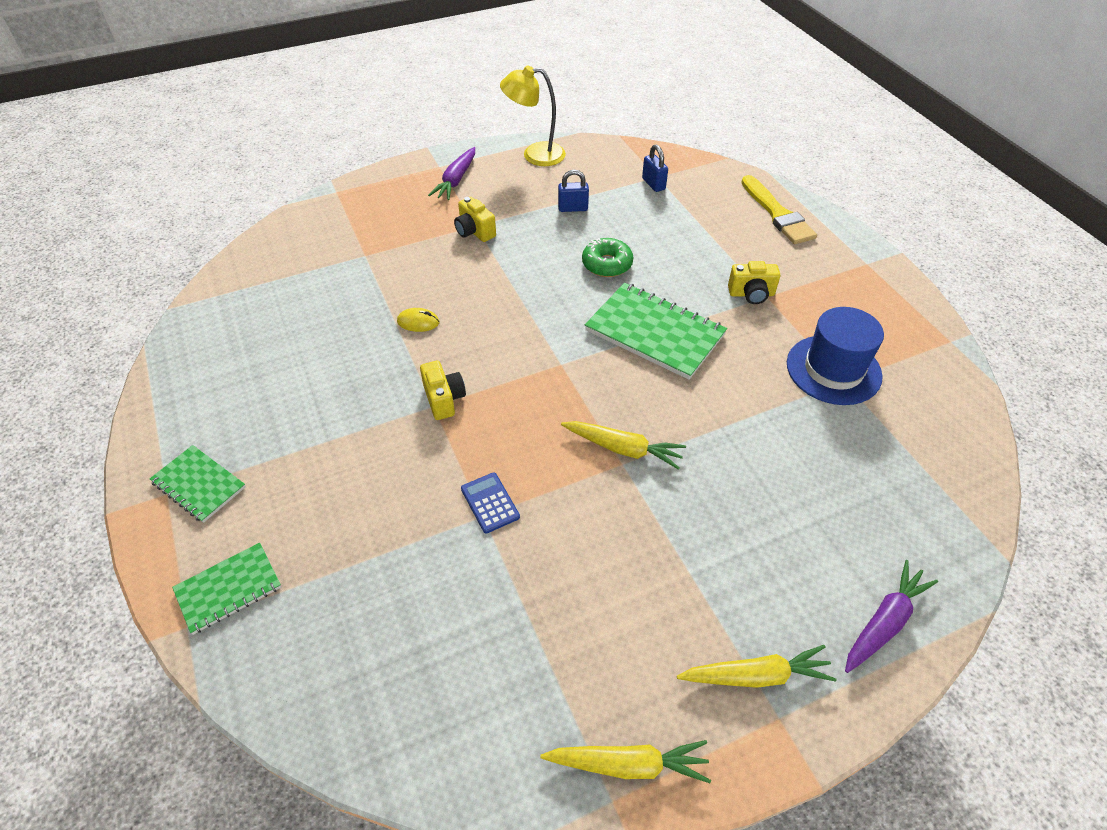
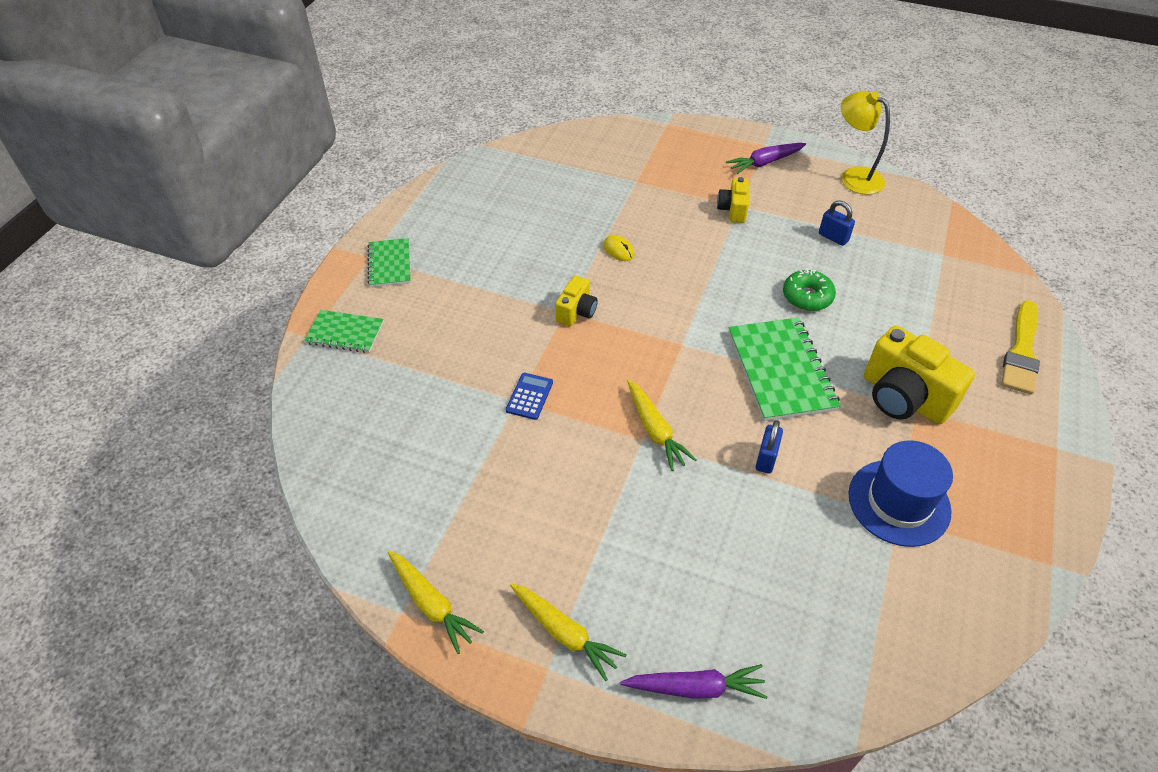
camera: 45 degrees right, 0 degrees up
(653, 184) = (931, 258): blue padlock -> blue padlock (766, 458)
(751, 294) = (903, 398): yellow camera -> yellow camera, size x1.87

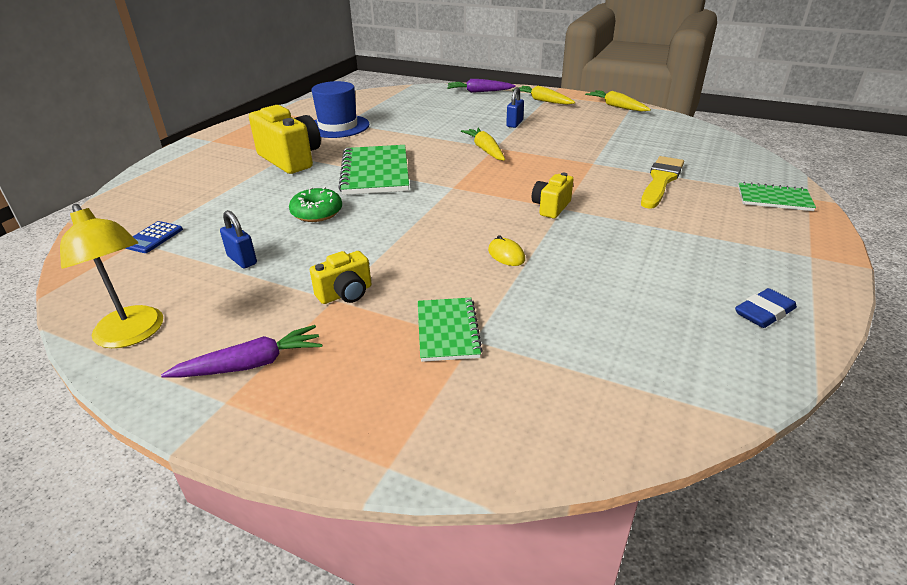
camera: 175 degrees left, 15 degrees down
(389, 264) = (780, 249): green notebook -> green notebook (447, 331)
(442, 206) = (764, 313): none -> blue eraser
(529, 396) = (583, 164): blue calculator -> blue calculator (153, 238)
(733, 210) = (345, 294): yellow camera -> yellow camera turned 45 degrees clockwise
(766, 458) = (411, 140): blue padlock -> blue padlock (514, 124)
(1021, 352) = (166, 177): yellow brush -> yellow brush (661, 181)

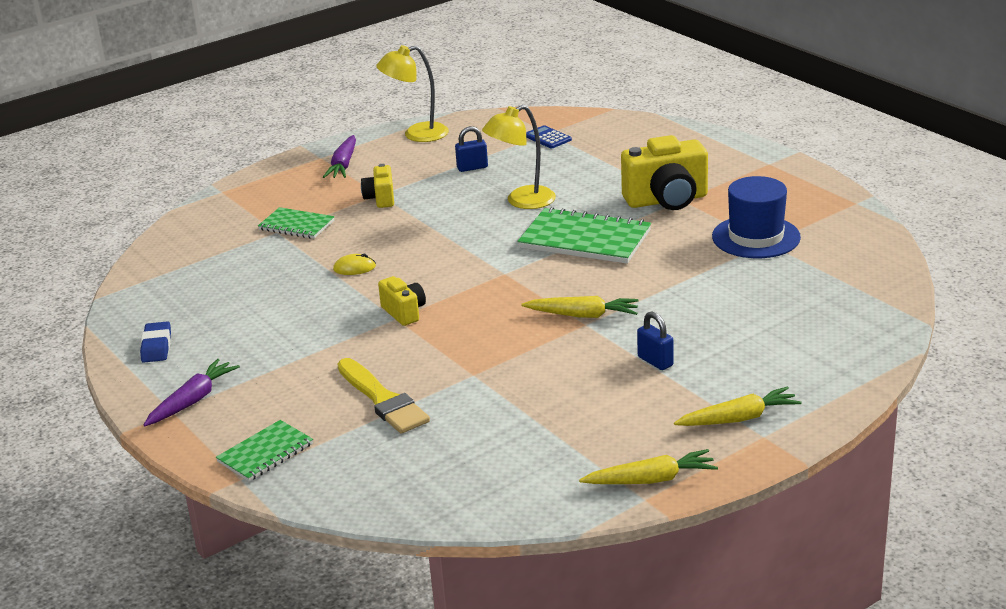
camera: 120 degrees right, 5 degrees down
(317, 212) = (522, 201): green donut -> yellow lamp
(479, 92) = (834, 373): purple carrot -> purple carrot (192, 400)

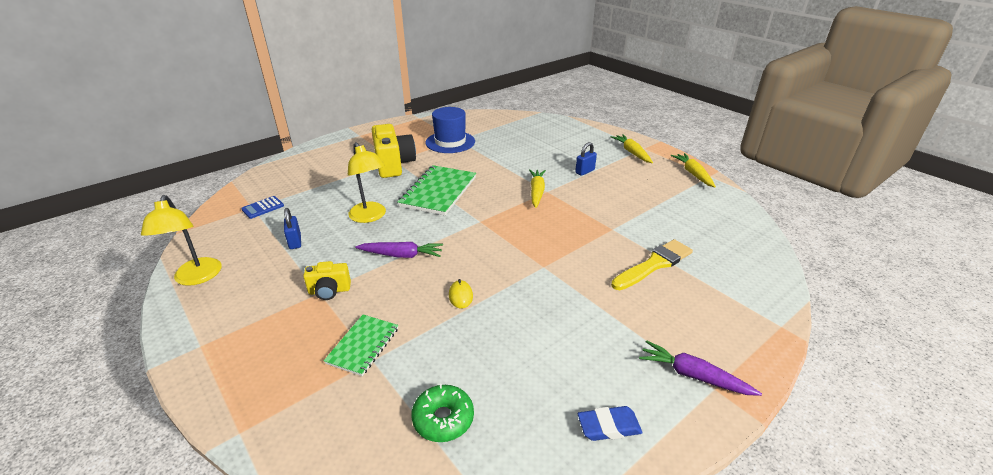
camera: 95 degrees left, 5 degrees up
(199, 269) = (443, 419): none -> green donut
(265, 453) = (743, 316): green notebook -> none
(343, 165) = (234, 324): purple carrot -> purple carrot (402, 255)
(404, 312) = (535, 263): yellow camera -> none

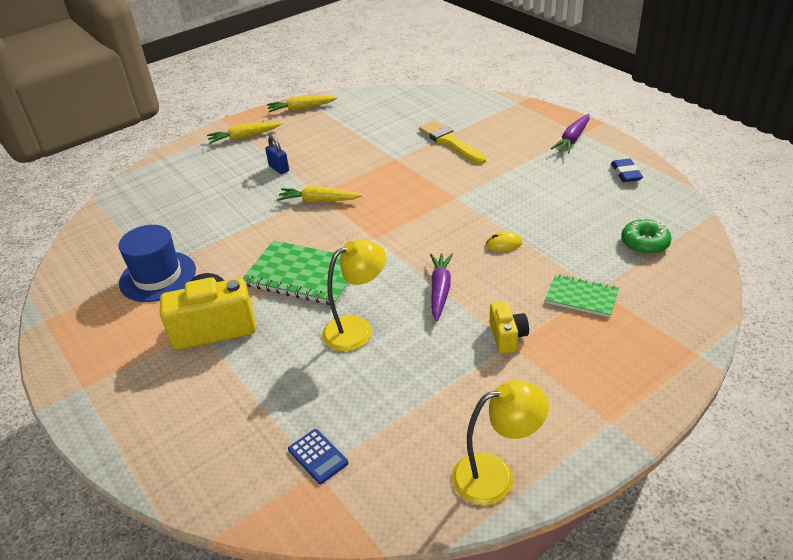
camera: 85 degrees left, 5 degrees up
(295, 242) = (412, 391): blue padlock -> none

